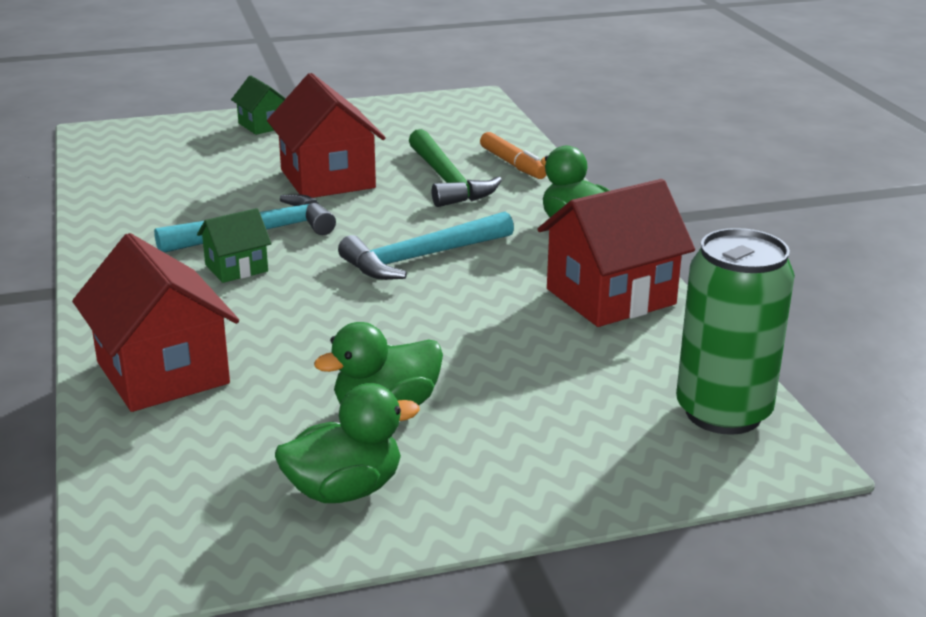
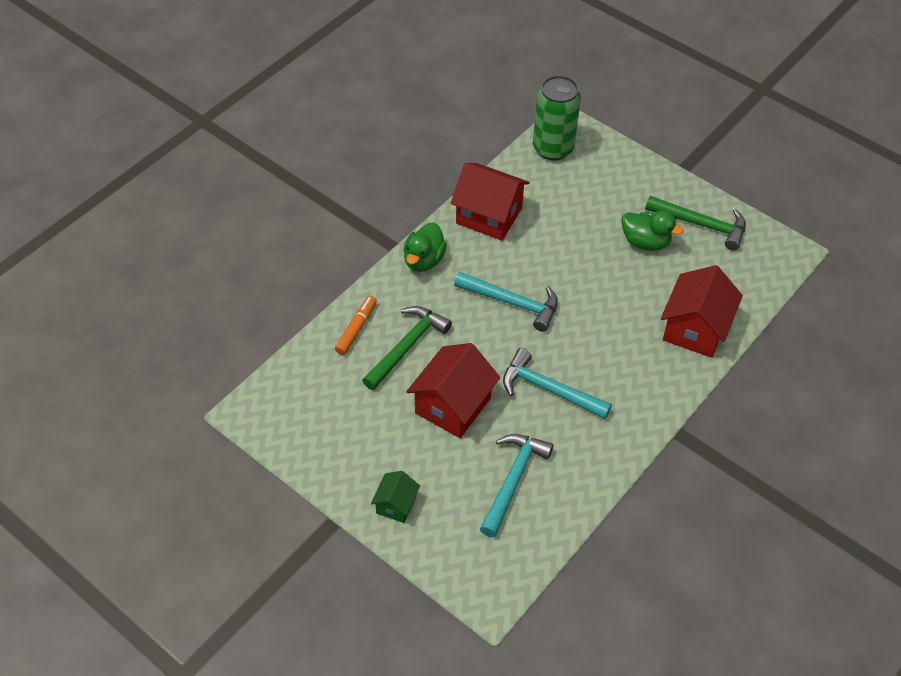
camera: 125 degrees left, 25 degrees up
(185, 178) = (513, 480): none -> turquoise hammer
(236, 268) = (591, 370): green house -> none
(344, 490) = (701, 225): green duck -> green hammer

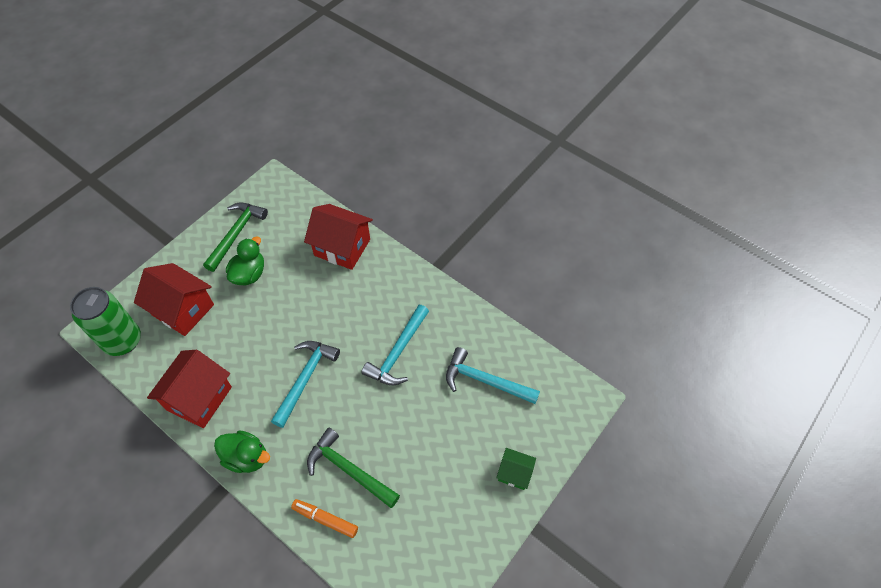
camera: 90 degrees left, 5 degrees up
(453, 405) = (414, 428): red house -> red house (183, 309)

